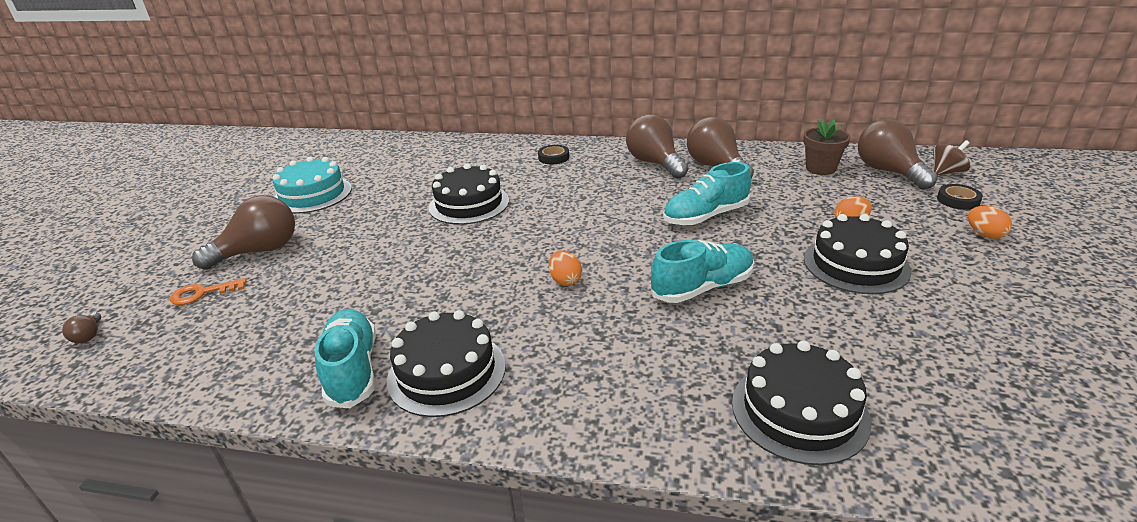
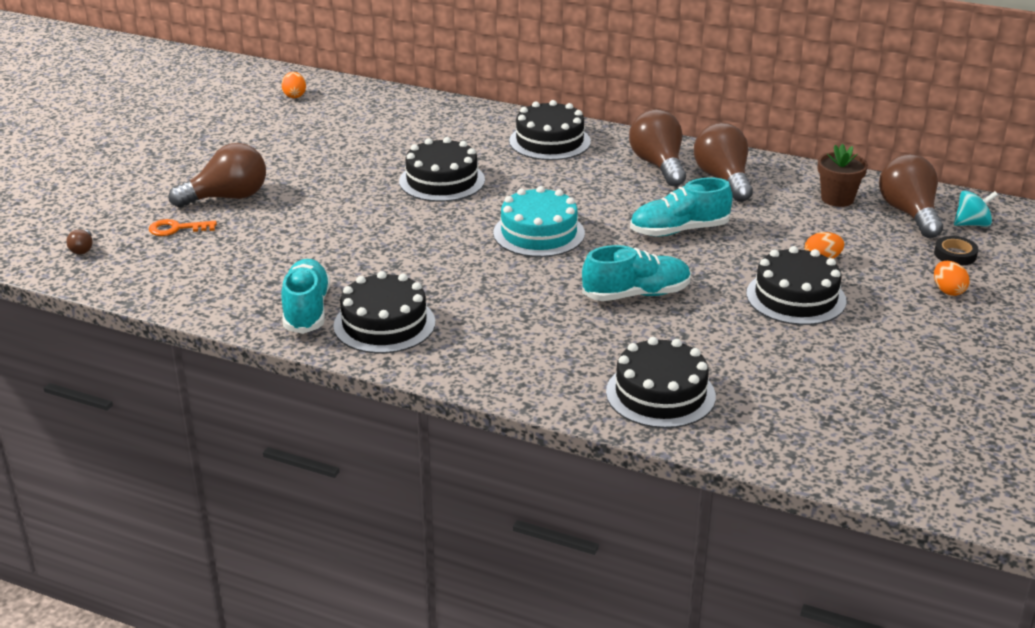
camera: 10 degrees right, 0 degrees up
(312, 194) = (282, 146): turquoise cake -> turquoise cake (539, 233)
(553, 157) = (549, 141): black tape -> black cake
(565, 280) = (512, 269): orange egg -> orange egg (294, 95)
(946, 172) = (972, 224): brown spinning top -> turquoise spinning top

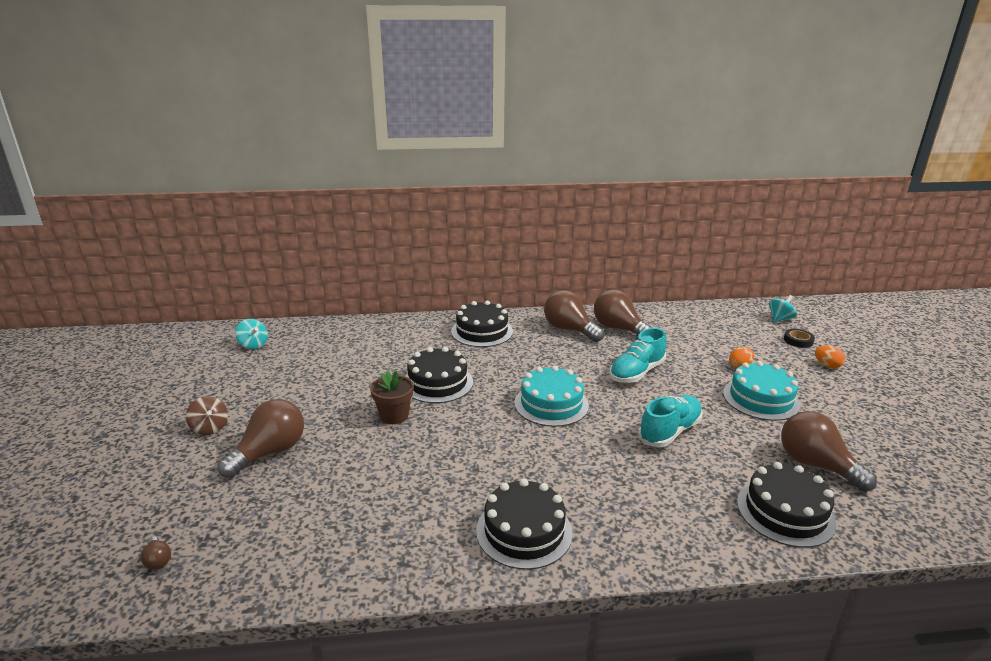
camera: 30 degrees left, 5 degrees down
(177, 229) = (245, 501): orange key -> none
(194, 163) = (210, 428): none -> brown spinning top
(294, 95) = (253, 345): orange egg -> turquoise spinning top
(306, 310) = (444, 544): turquoise shoe -> none
(796, 297) = (761, 398): black cake -> turquoise cake
(837, 199) = (695, 323): brown flower pot -> brown flower pot (394, 416)
(909, 213) = (742, 322): brown light bulb -> brown light bulb (816, 465)

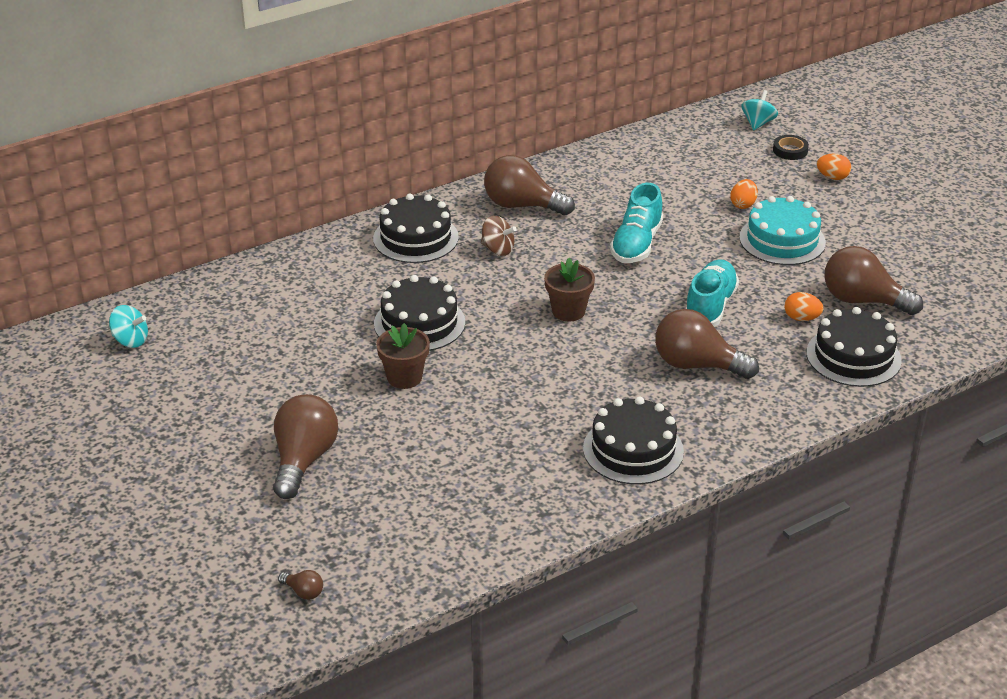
camera: 25 degrees left, 10 degrees up
(210, 428) = (201, 457): brown spinning top -> brown spinning top (498, 249)
(551, 404) = (568, 311): turquoise cake -> brown flower pot
(618, 329) = (580, 188): brown light bulb -> brown light bulb (697, 365)
(748, 463) = (801, 318): none -> orange egg

